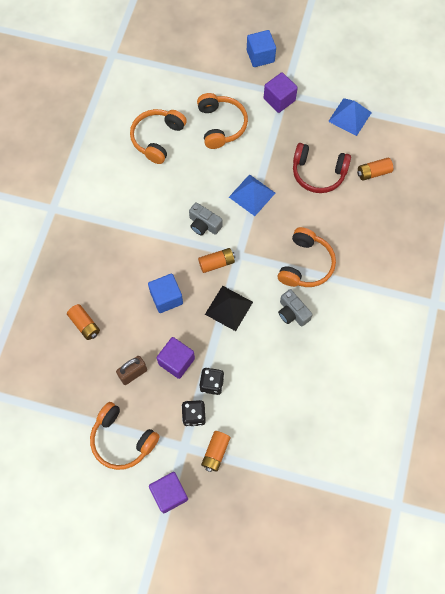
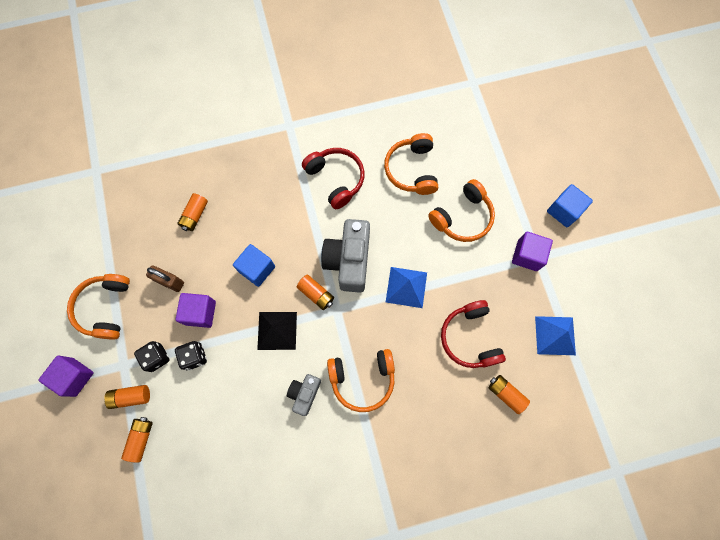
camera: 60 degrees right, 5 degrees up
(127, 197) = (336, 179): none -> red headphones
(157, 138) = (411, 170): orange headphones -> orange headphones turned 90 degrees counterclockwise
(204, 224) = (348, 260): grey camera -> grey camera, size x1.80
(256, 459) = (141, 439): none -> orange battery

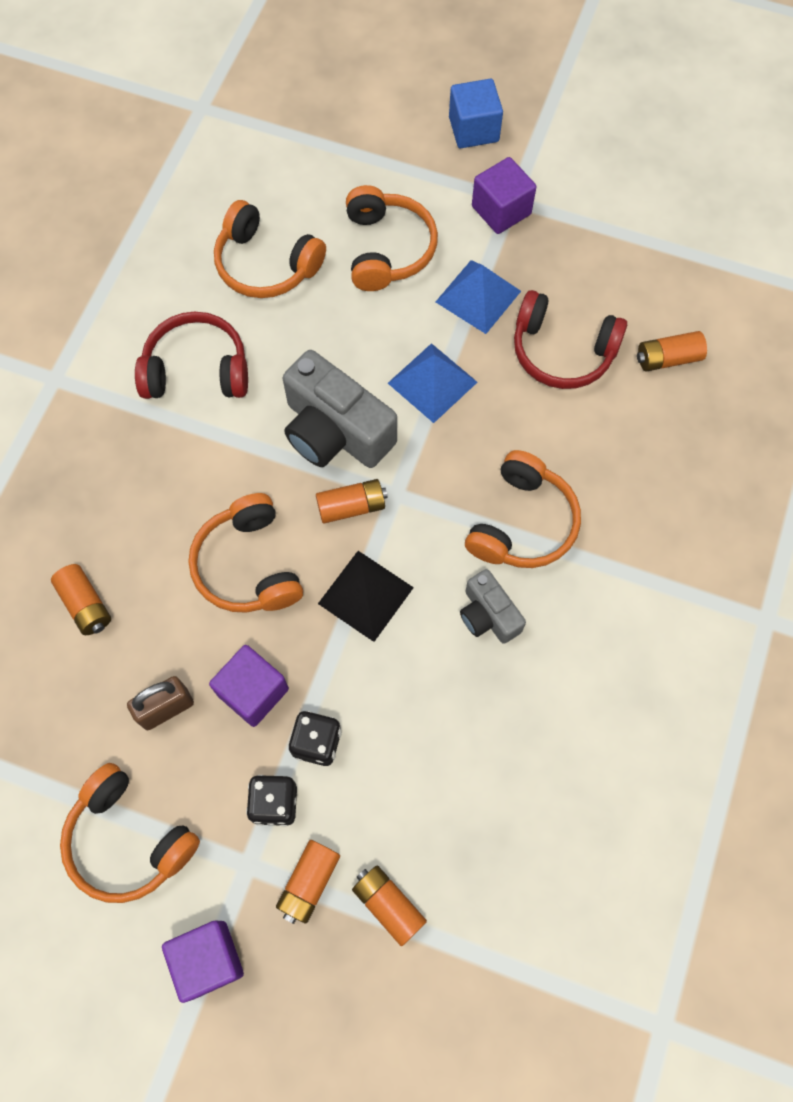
camera: 55 degrees left, 5 degrees down
(257, 269) = (248, 565): blue cube -> orange headphones
(555, 335) = (631, 251): blue pyramid -> blue pyramid (478, 296)

